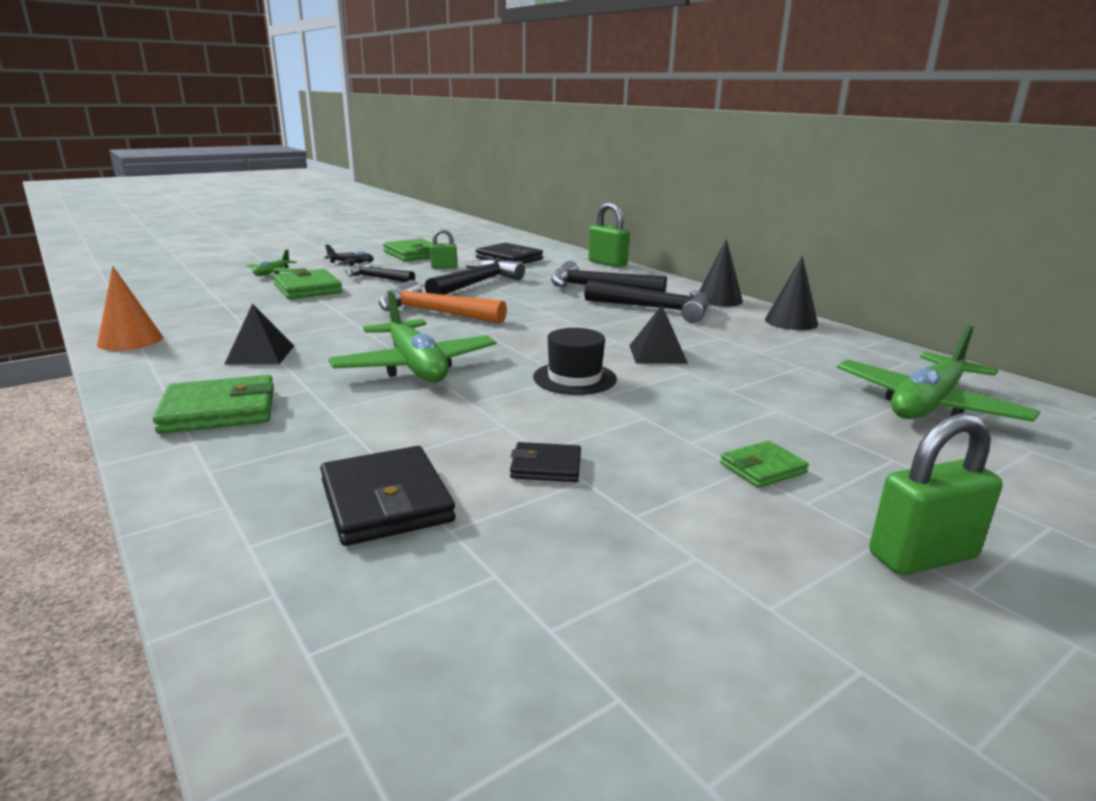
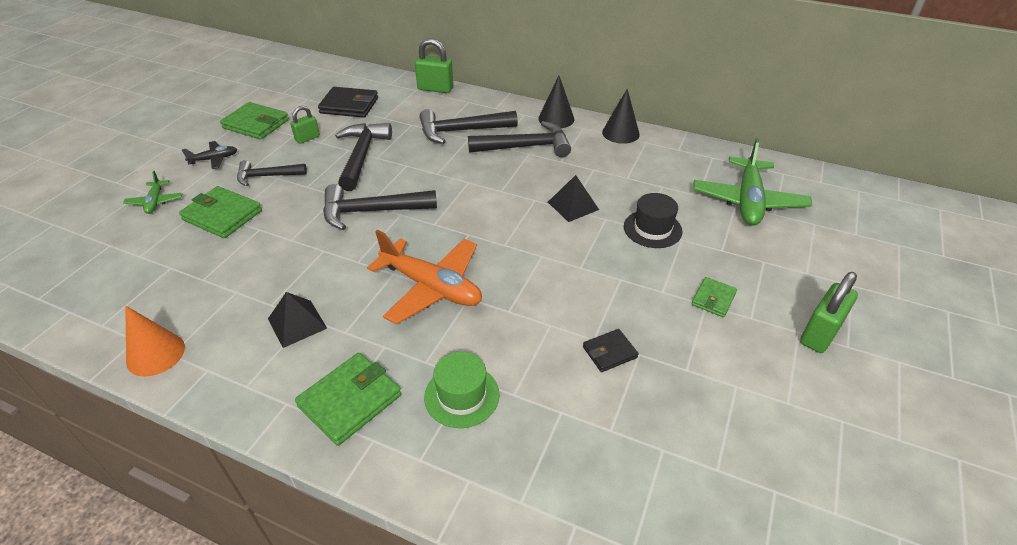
camera: 30 degrees left, 20 degrees up
(325, 442) = (462, 395): none -> green hat
(386, 501) = (555, 427): black wallet -> none
(415, 366) = (431, 287): green plane -> orange plane
(434, 312) = (372, 211): orange hammer -> black hammer
(574, 378) = (547, 255): black hat -> black hat (652, 229)

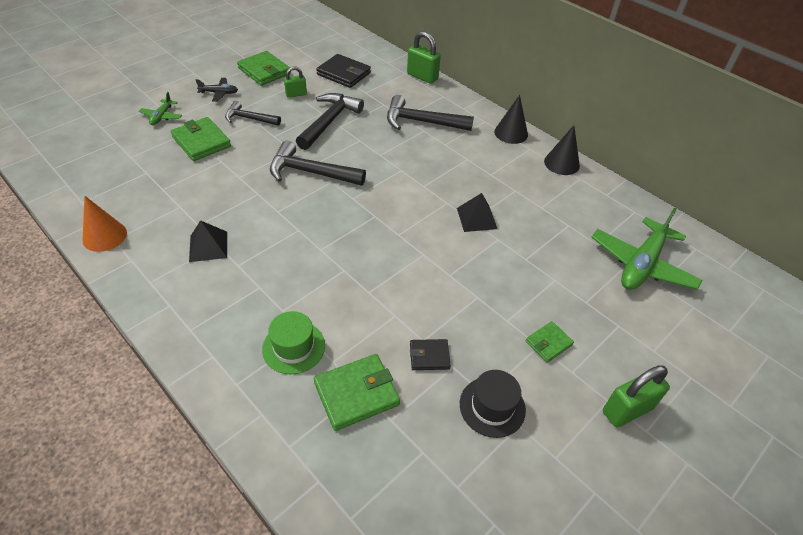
camera: 20 degrees right, 5 degrees up
(350, 400) = (213, 320): green wallet -> green wallet (356, 394)
(431, 287) = (320, 251): orange plane -> none
(526, 147) = (468, 152): black hammer -> none
(652, 229) = (534, 262): black hat -> black hat (492, 406)

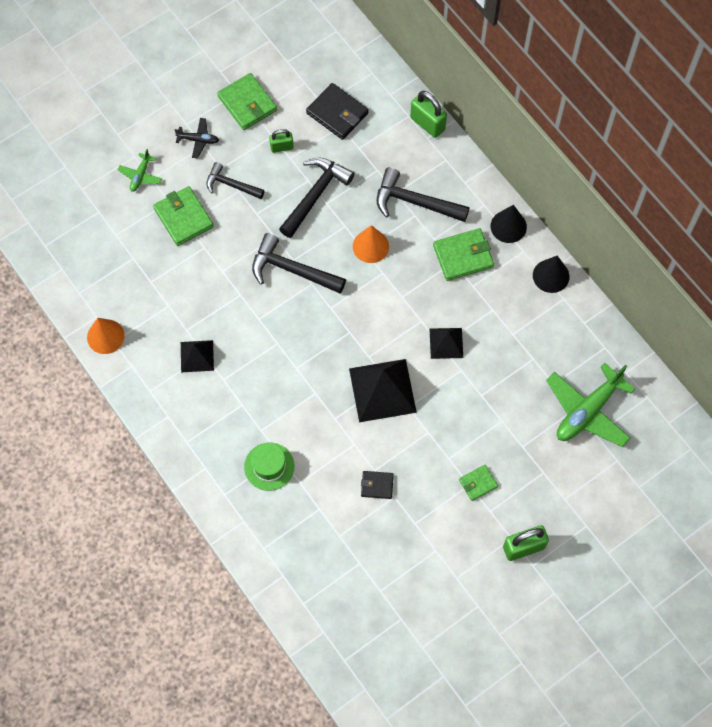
camera: 10 degrees right, 20 degrees up
(356, 394) = (315, 512): green wallet -> green wallet (463, 256)
(386, 152) = (370, 246): none -> orange cone
(418, 262) = (382, 390): none -> black pyramid
(492, 406) = (418, 533): black hat -> none

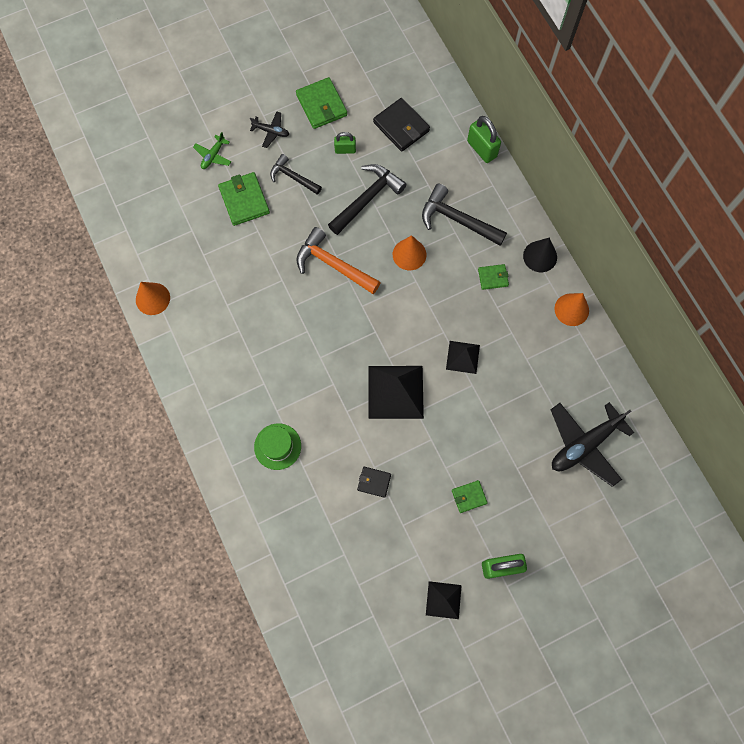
camera: 10 degrees right, 5 degrees up
(197, 356) = (231, 331): black pyramid -> black pyramid (443, 600)
(292, 270) = (333, 264): black hammer -> orange hammer
(463, 256) = (493, 277): green wallet -> green wallet, size x0.58
(551, 276) = (571, 309): black cone -> orange cone
(587, 411) = (584, 445): green plane -> black plane

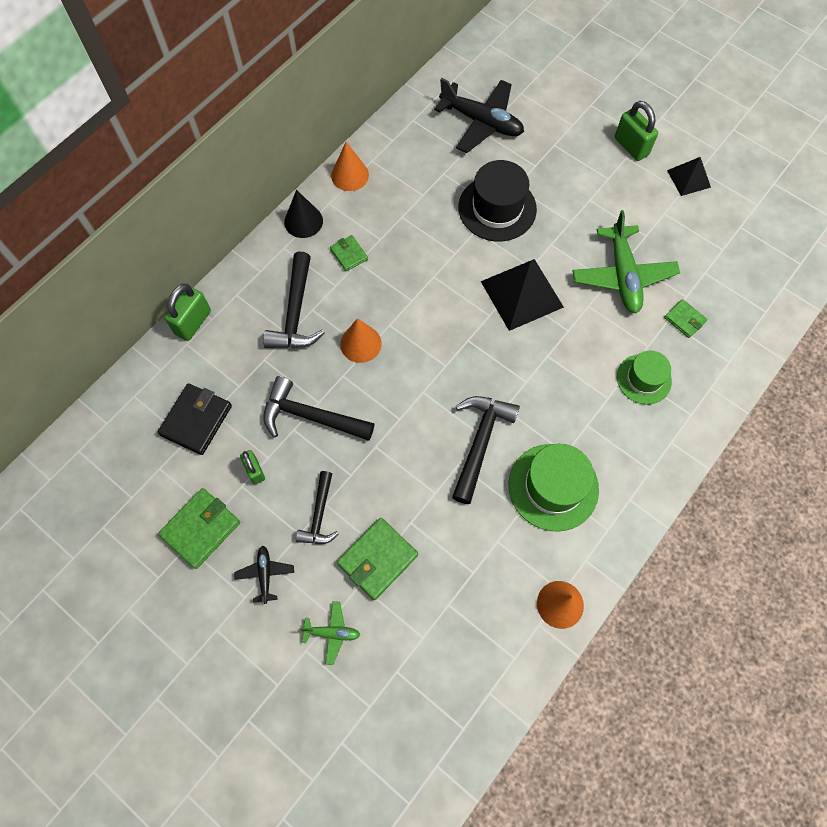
camera: 115 degrees left, 5 degrees down
(231, 335) = (553, 487): none -> green hat
(290, 302) = (480, 442): none -> black hammer
(333, 264) = (412, 416): orange hammer -> none
(374, 482) = (622, 276): black wallet -> green plane
(463, 357) = (451, 249): black pyramid -> none
(469, 497) = (585, 193): green wallet -> green wallet (684, 320)
(486, 413) = (497, 208): none -> black hat

